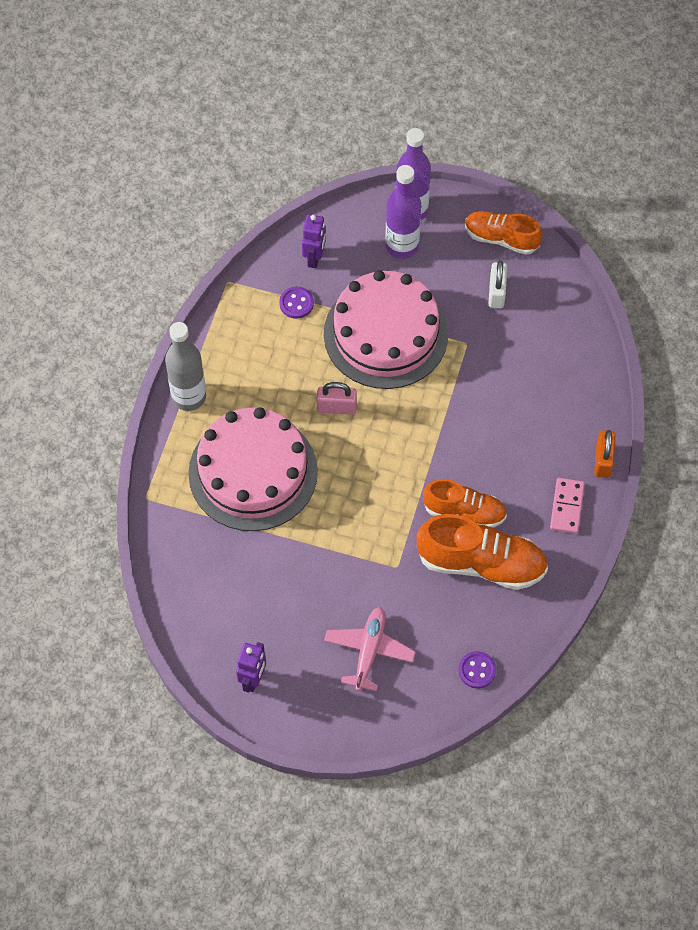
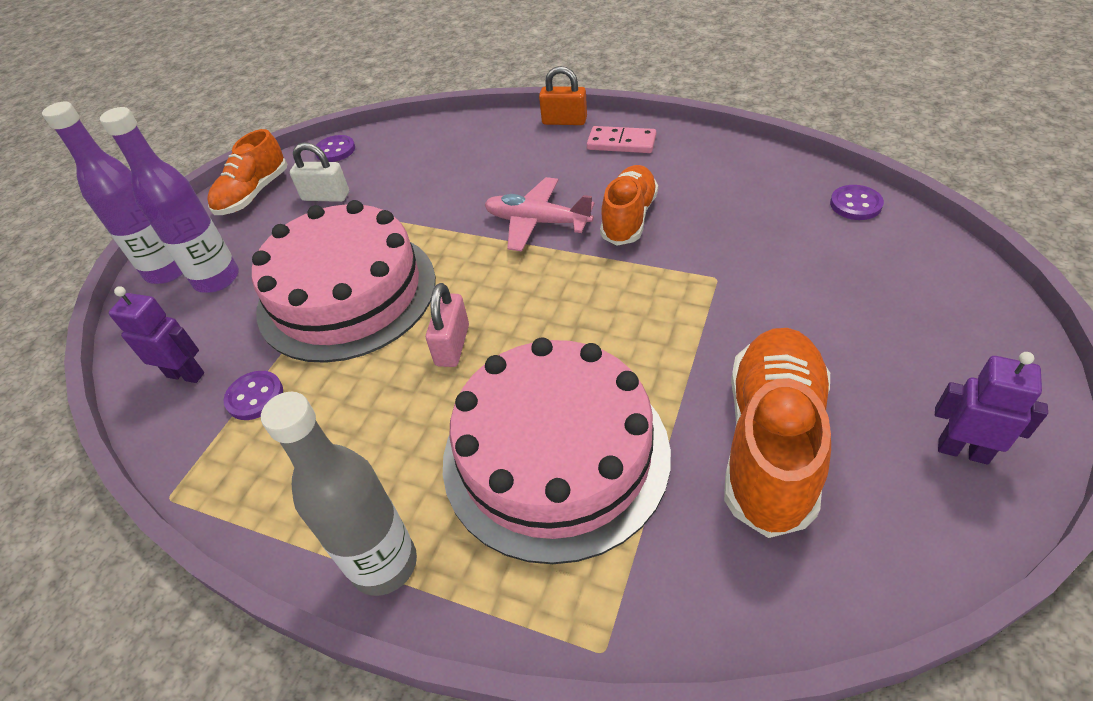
camera: 80 degrees left, 15 degrees down
(369, 651) = (860, 304): pink plane -> pink plane (537, 222)
(481, 563) = (701, 203): orange shoe -> orange shoe (771, 442)
(562, 284) = (335, 150): none -> purple button

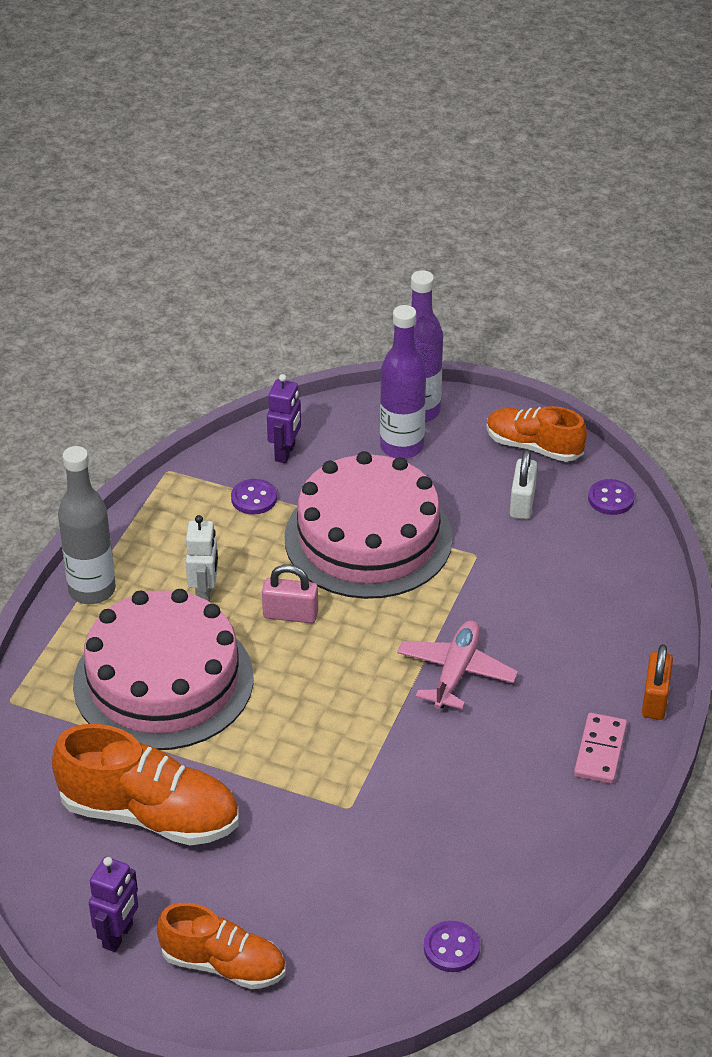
camera: 85 degrees right, 5 degrees down
(411, 428) = (205, 594): none -> white robot
(629, 218) = (453, 747): orange shoe -> orange shoe (223, 964)

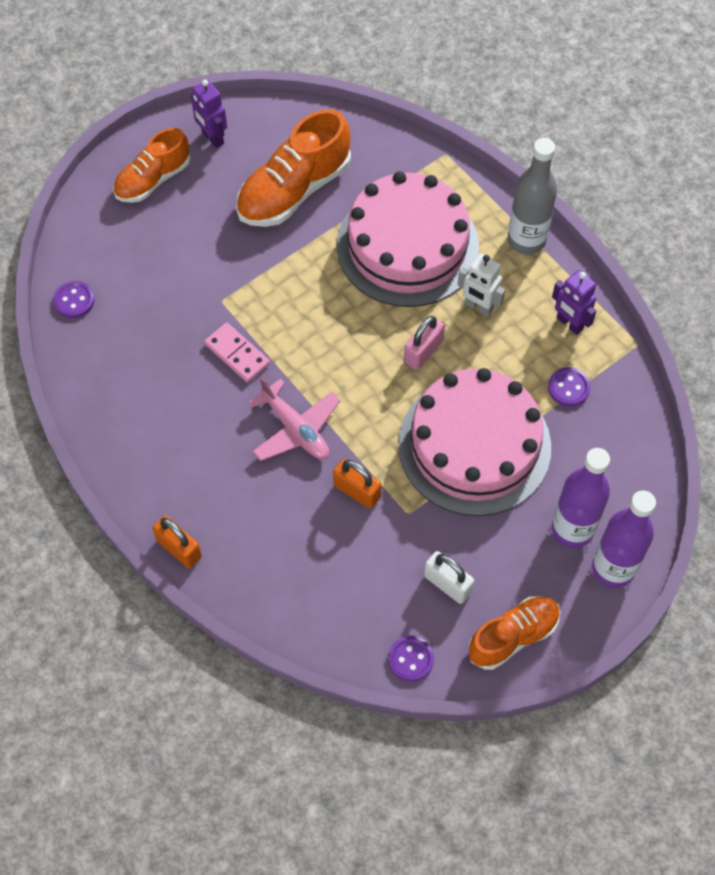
camera: 120 degrees right, 20 degrees up
(285, 453) = (613, 437): purple robot -> purple robot (569, 323)
(484, 598) = (357, 491): none -> orange padlock
(600, 751) = (160, 480): pink domino -> pink domino (237, 354)

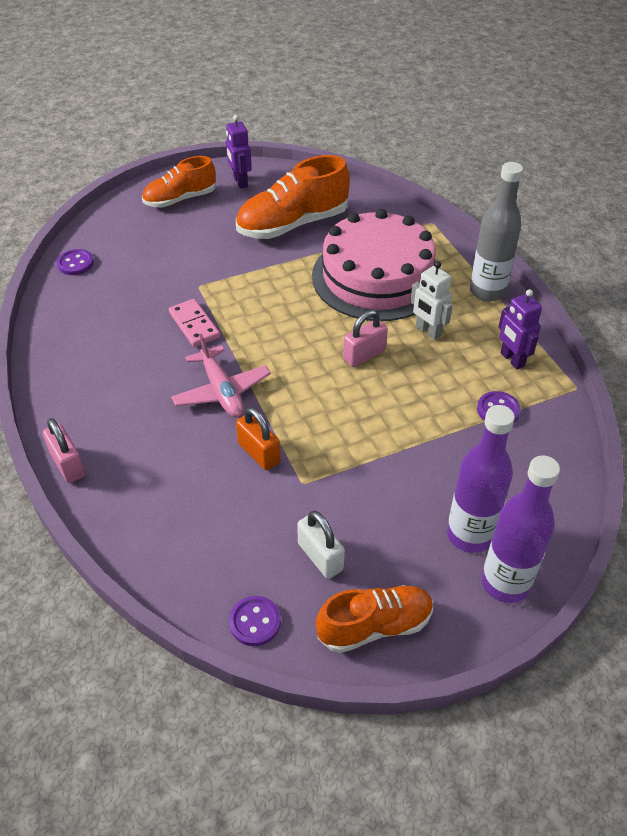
camera: 15 degrees right, 15 degrees down
(179, 548) = (68, 465): orange padlock -> pink padlock
(474, 445) = (389, 439): pink cake -> none

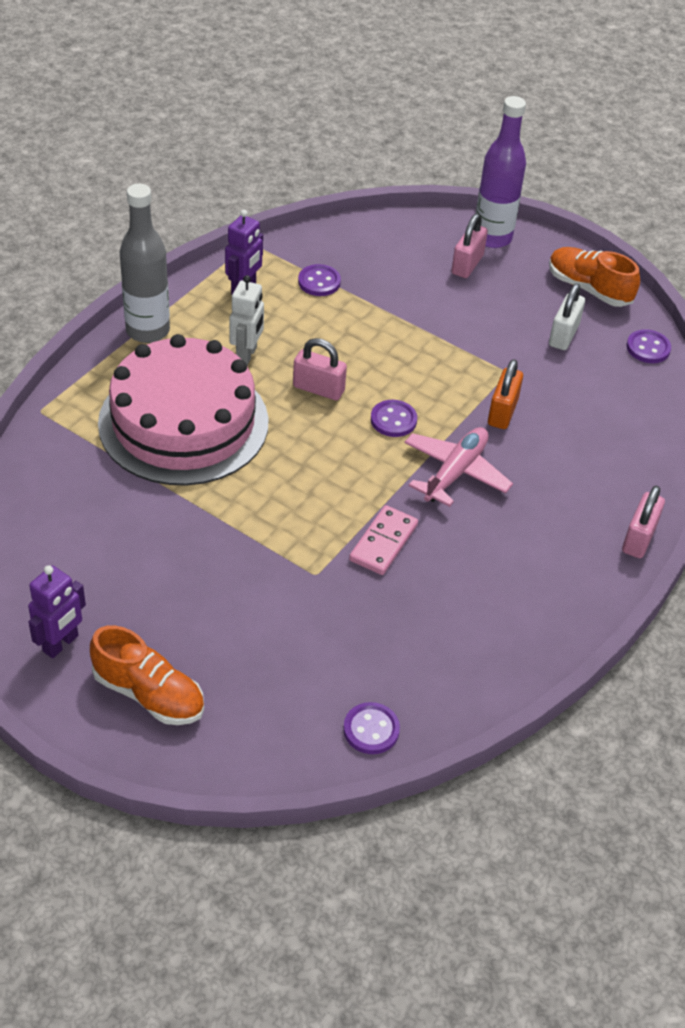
camera: 125 degrees left, 0 degrees up
(292, 224) = (129, 539): orange shoe -> none
(300, 382) = (393, 420): none -> purple button
(470, 535) = (467, 264): purple bottle -> pink padlock

